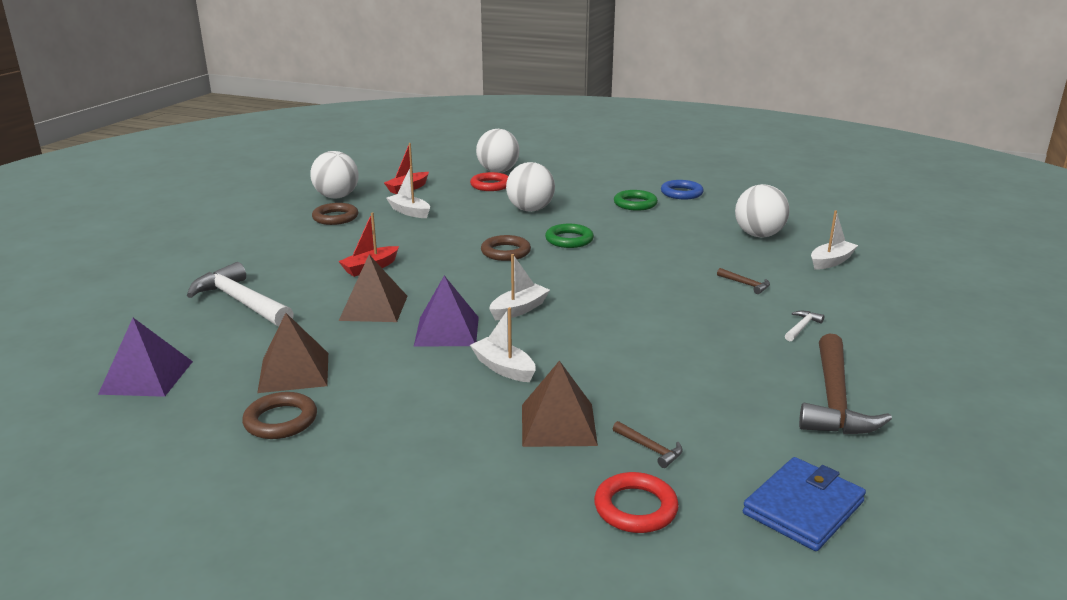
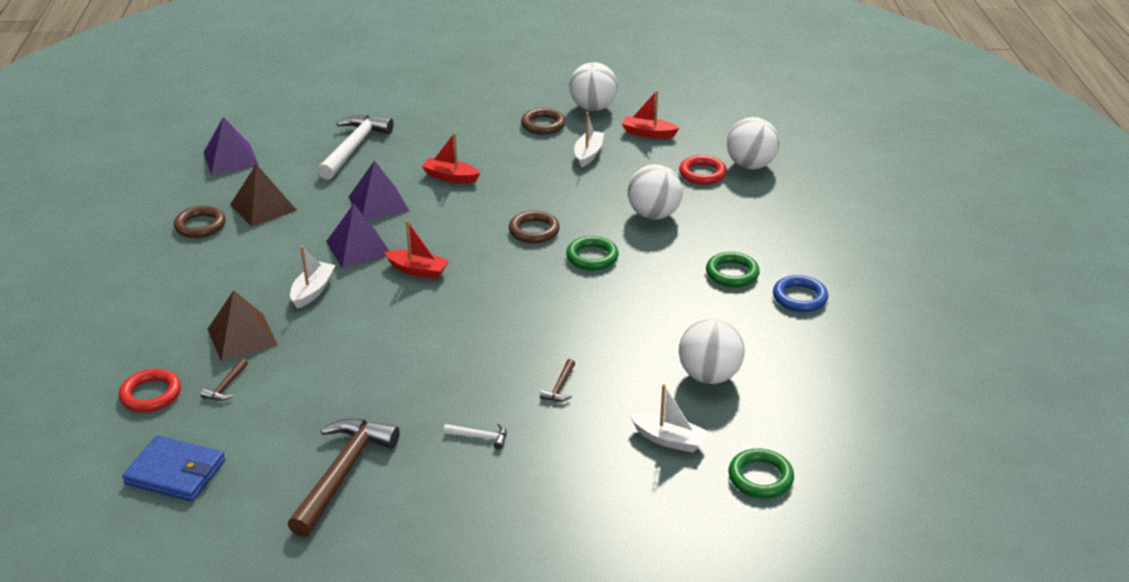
camera: 65 degrees right, 10 degrees up
(373, 308) = (378, 204): brown pyramid -> purple pyramid
(519, 309) = (418, 270): white boat -> red boat
(834, 400) = (343, 473): brown hammer -> brown hammer turned 120 degrees clockwise
(883, 244) = (760, 477): none -> green ring

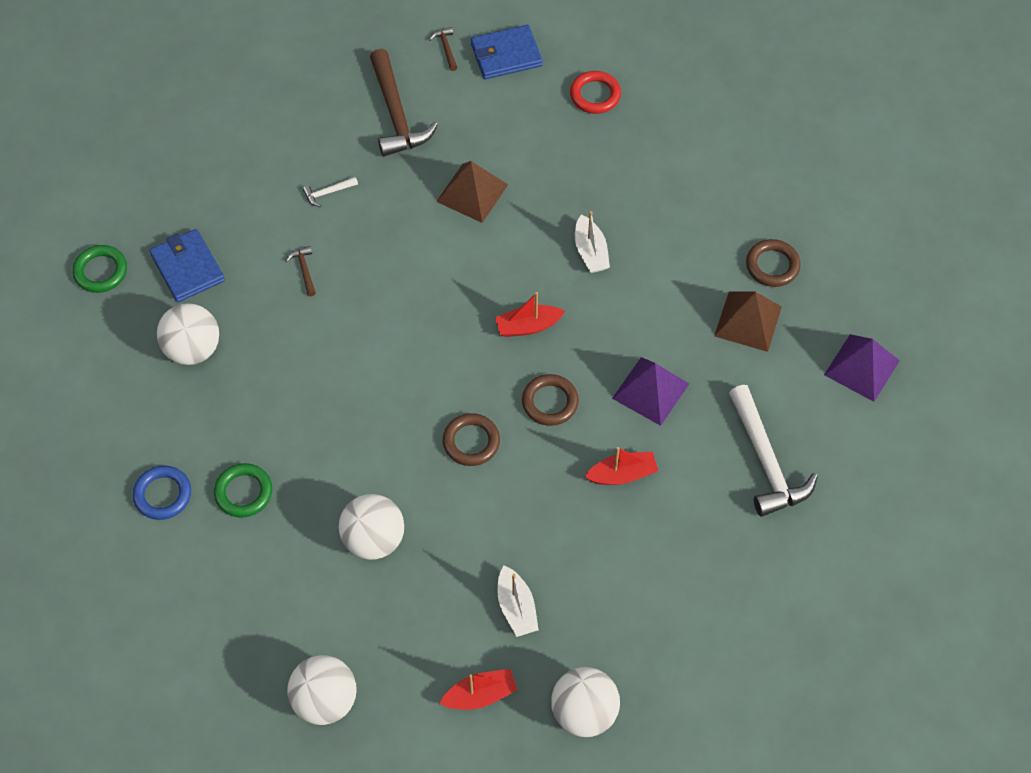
camera: 145 degrees right, 25 degrees up
(226, 386) = (551, 130): brown hammer -> brown hammer (446, 48)
(242, 337) = (592, 177): brown pyramid -> brown pyramid (472, 193)
(358, 248) = (606, 322): purple pyramid -> none
(543, 125) = (610, 635): brown ring -> brown ring (550, 402)
(592, 257) = (389, 437): green ring -> none
(669, 439) = (187, 268): white boat -> blue wallet
(702, 173) = (369, 648): red ring -> none

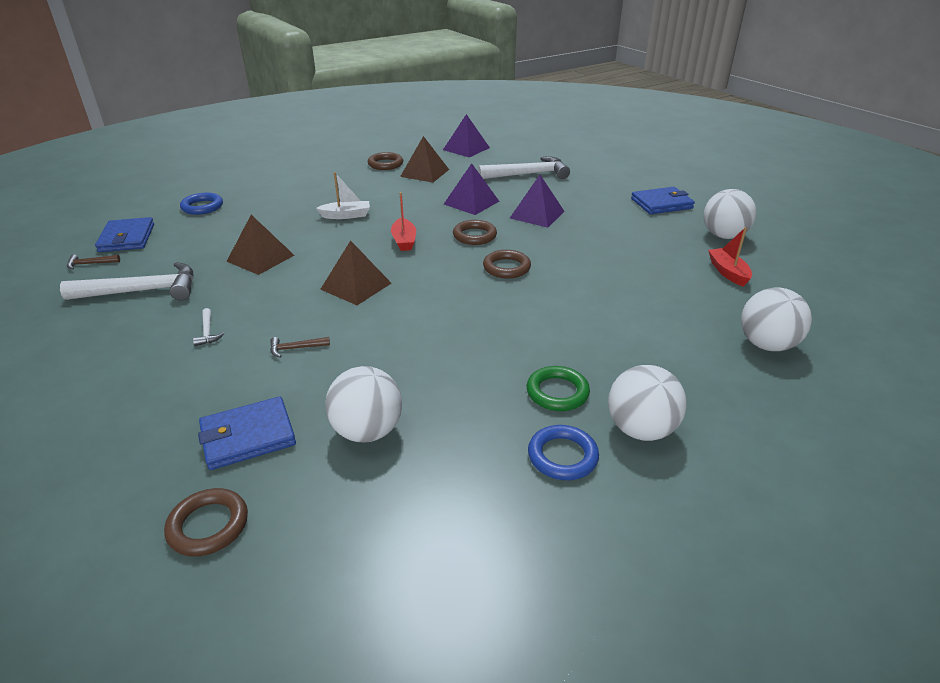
camera: 85 degrees left, 25 degrees down
(100, 271) = (208, 525): green ring -> brown ring
(374, 539) = (601, 315): white ball -> white ball (640, 429)
(396, 114) = (143, 291): brown hammer -> white hammer
(419, 296) = (356, 286): none -> brown pyramid
(516, 607) = (650, 255): white boat -> none
(595, 95) = (202, 207): red ring -> blue ring
(622, 474) = (537, 214): red boat -> purple pyramid
(682, 645) = (661, 204): none -> blue wallet

